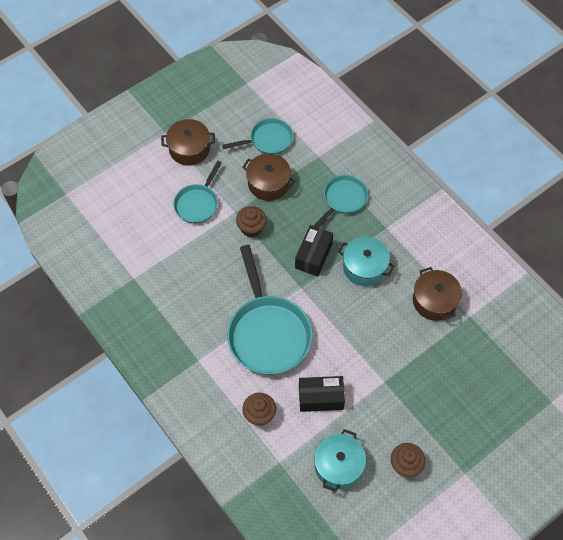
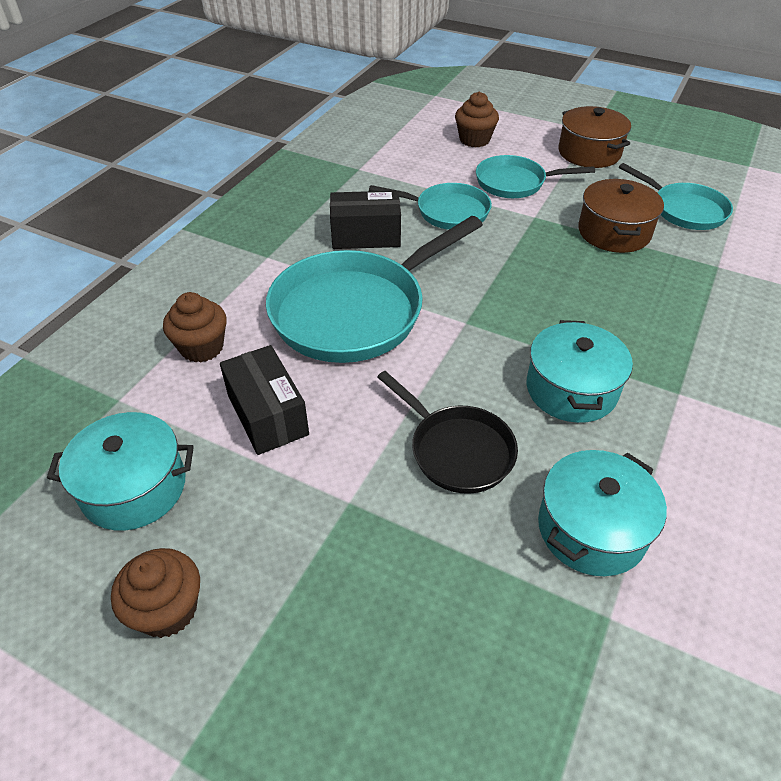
camera: 65 degrees right, 15 degrees down
(251, 228) = (523, 239): brown cupcake -> brown cupcake (474, 140)
(313, 256) = (535, 318): black box -> black box (366, 236)
(343, 199) = (674, 319): turquoise pan -> turquoise pan (447, 212)
(376, 329) = (456, 450): none -> black pan
(434, 301) = (591, 529): brown pot -> turquoise pot

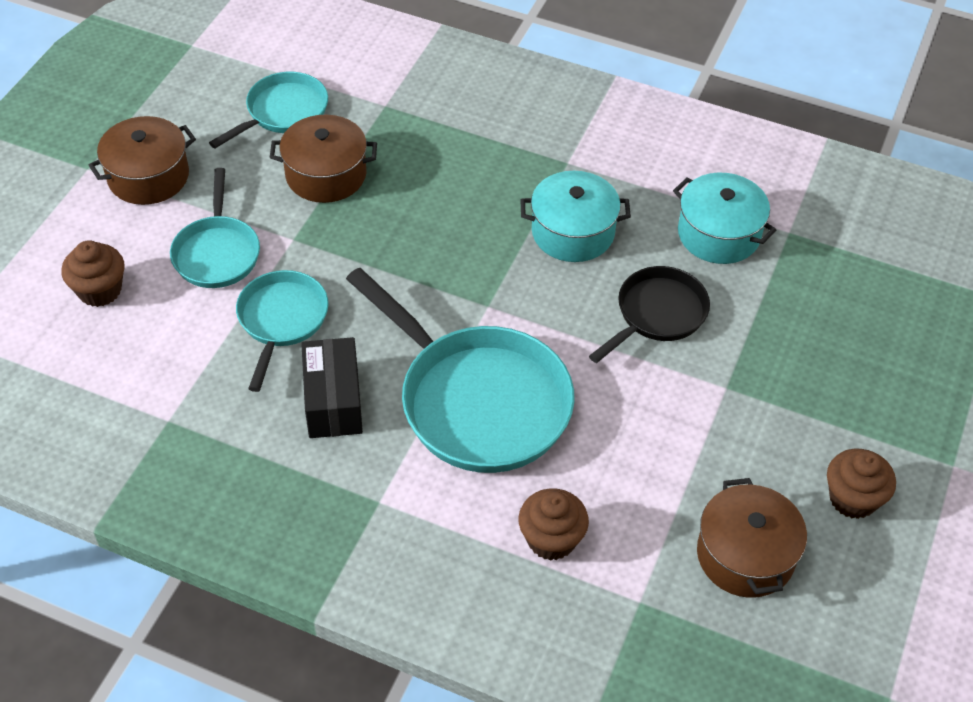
camera: 95 degrees left, 5 degrees up
(134, 487) = (745, 555): turquoise pot -> brown pot
(268, 415) = (639, 461): black box -> none

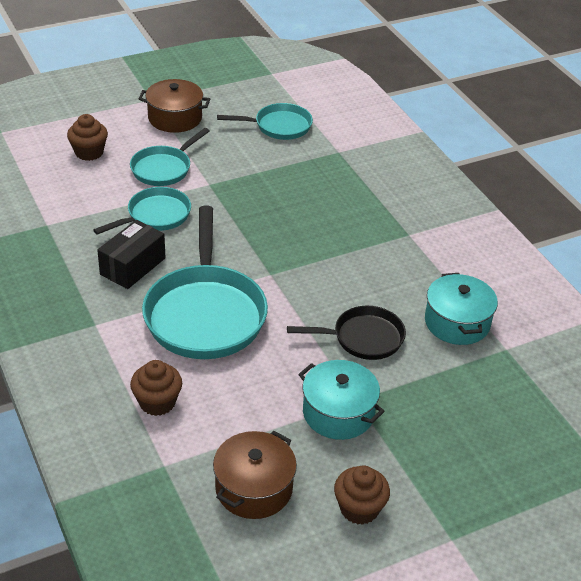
camera: 40 degrees right, 10 degrees down
(326, 174) = (264, 165): brown pot -> none
(573, 232) = (366, 269): turquoise pot -> turquoise pot (338, 413)

